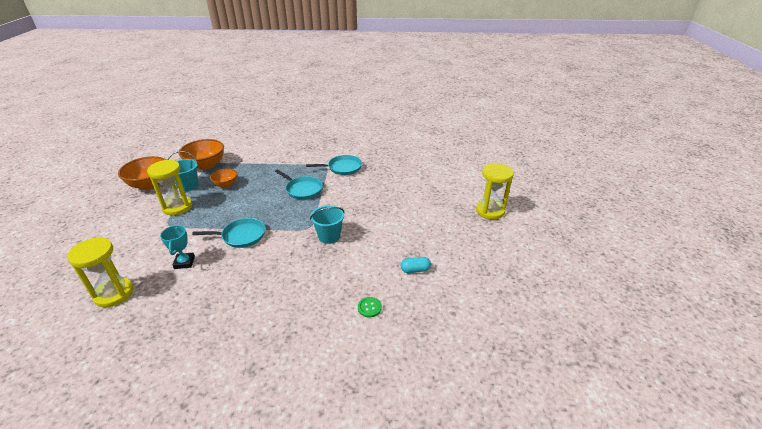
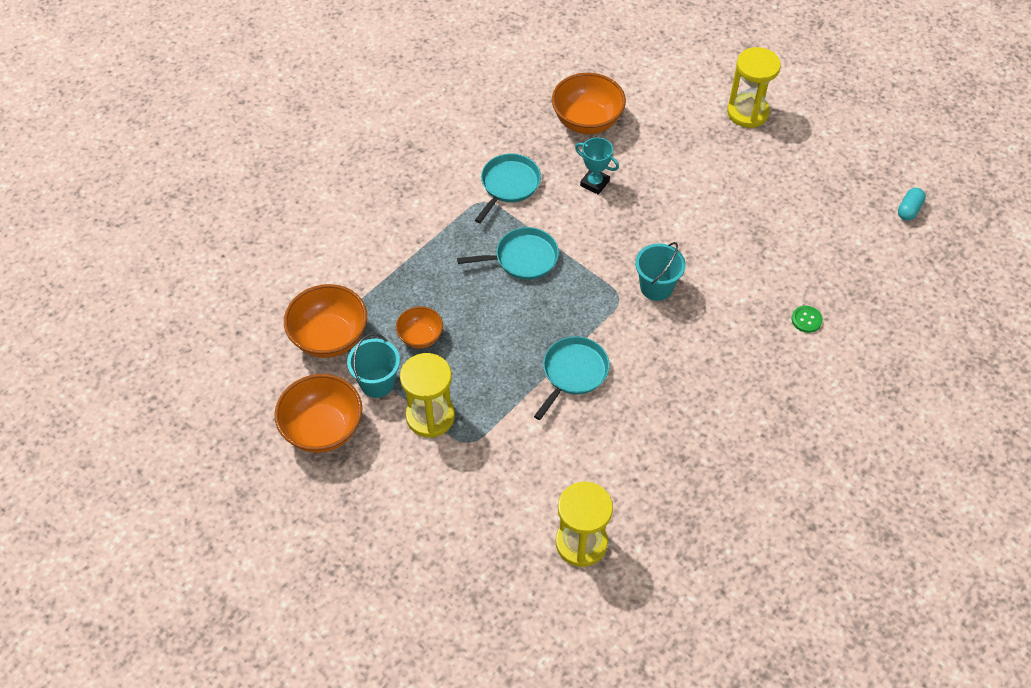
camera: 50 degrees left, 20 degrees up
(184, 262) = (578, 452): turquoise trophy -> turquoise trophy (594, 183)
(409, 170) = (587, 121): none -> orange bowl
(415, 270) = (784, 247): turquoise capsule -> turquoise capsule (909, 210)

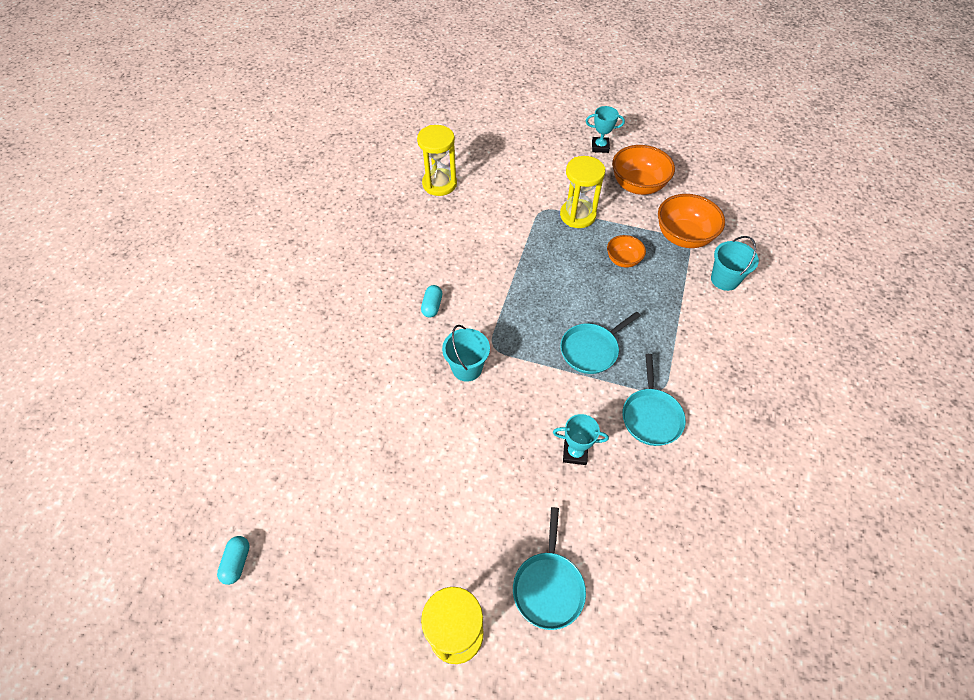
camera: 155 degrees right, 0 degrees up
(321, 516) = (600, 147): none -> turquoise trophy
(377, 383) = (627, 222): turquoise bucket -> turquoise bucket (724, 279)
(573, 372) = (498, 276): turquoise pan -> turquoise pan (548, 587)
(587, 121) = (627, 531): orange bowl -> none
(664, 366) = (432, 306): none -> turquoise capsule
(806, 320) = (326, 389): green button -> none

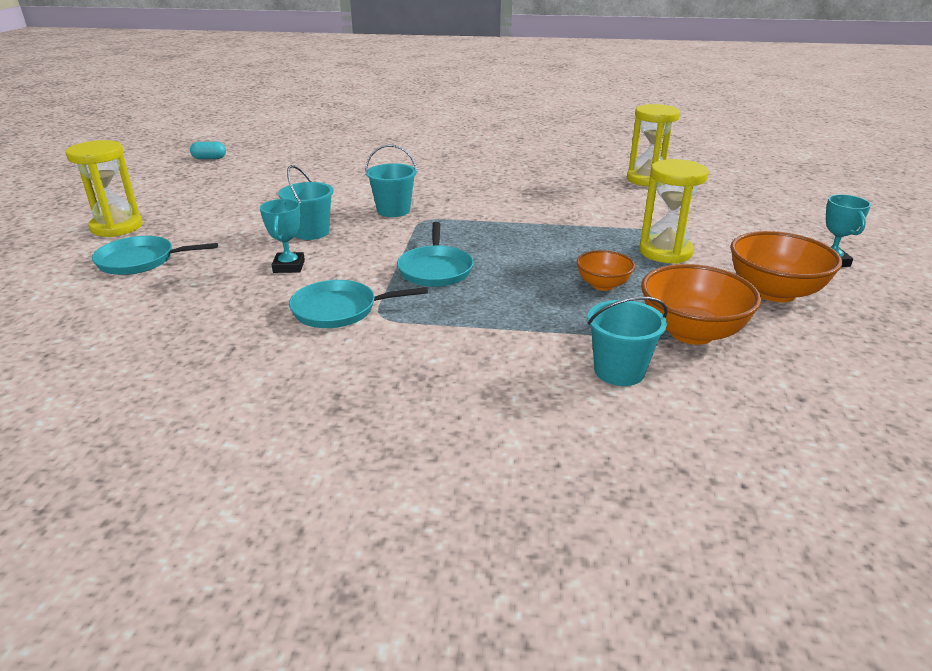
camera: 80 degrees right, 25 degrees down
(432, 306) = (468, 191): turquoise capsule -> none
(505, 436) = (311, 232): none -> turquoise bucket
(591, 350) = (435, 269): turquoise pan -> turquoise pan turned 135 degrees counterclockwise

